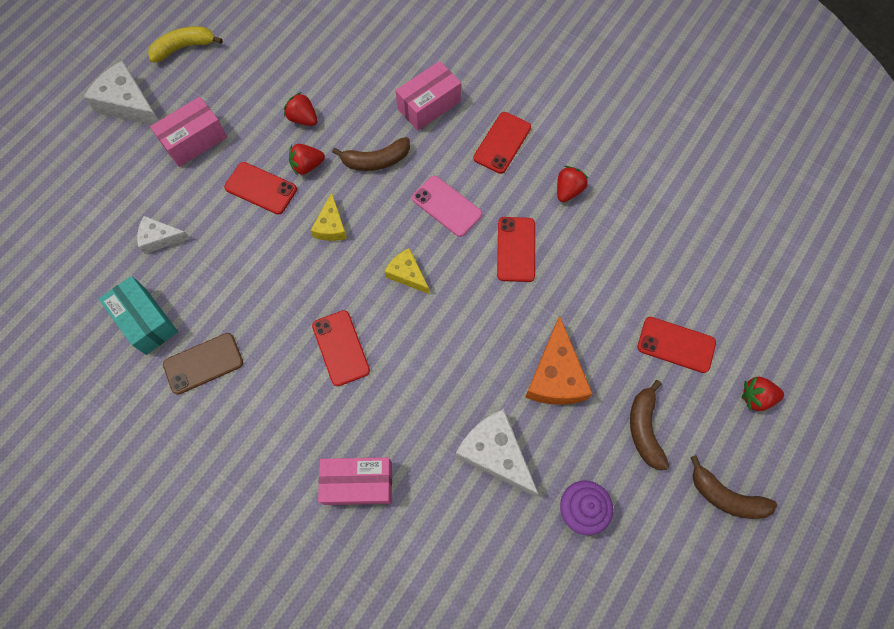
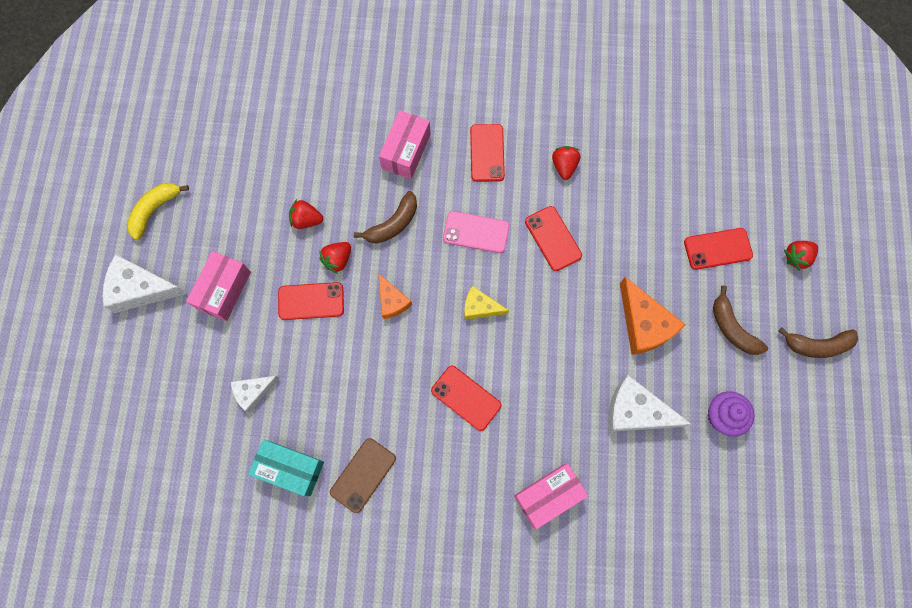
camera: 30 degrees left, 5 degrees up
(331, 226) = (392, 301): yellow cheese -> orange cheese

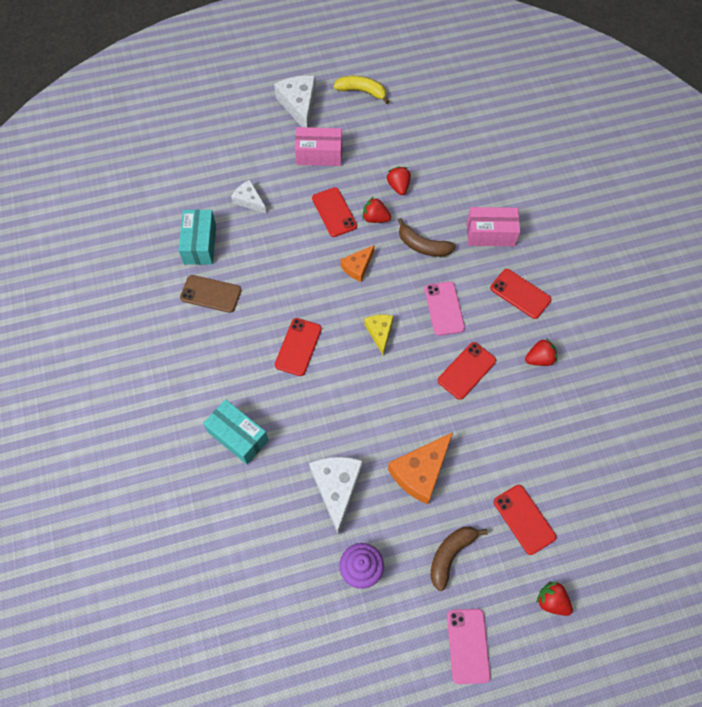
camera: 70 degrees right, 10 degrees down
(487, 153) = (520, 294): red phone -> red phone turned 60 degrees clockwise
(548, 496) = (238, 436): pink box -> turquoise box
(817, 345) = (468, 645): brown banana -> pink phone

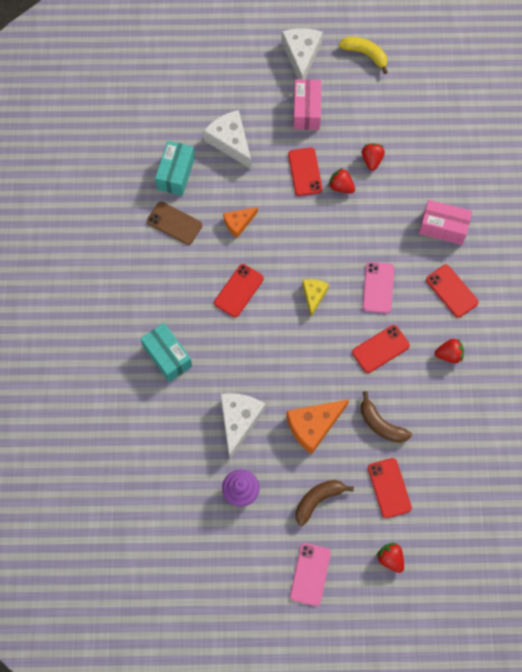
camera: 15 degrees right, 5 degrees up
(249, 200) = (230, 142): white cheese -> white cheese, size x1.68
(319, 154) = (306, 111): pink box -> pink box turned 75 degrees clockwise
(357, 267) = (311, 229): orange cheese -> orange cheese (238, 223)
(423, 246) = (377, 224): brown banana -> brown banana (381, 424)

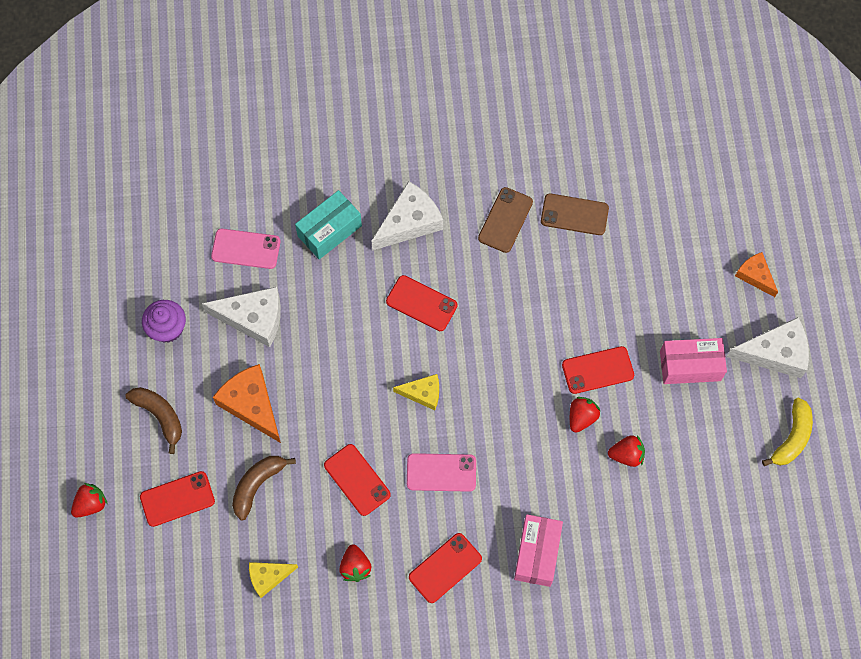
camera: 85 degrees right, 0 degrees up
(176, 174) = (574, 214): turquoise box -> brown phone
(230, 142) = (629, 274): white cheese -> white cheese (409, 222)
(238, 223) = (514, 295): orange cheese -> orange cheese (755, 276)
(310, 574) = (72, 413): pink phone -> pink phone (246, 249)
(455, 419) = (268, 577): none -> yellow cheese

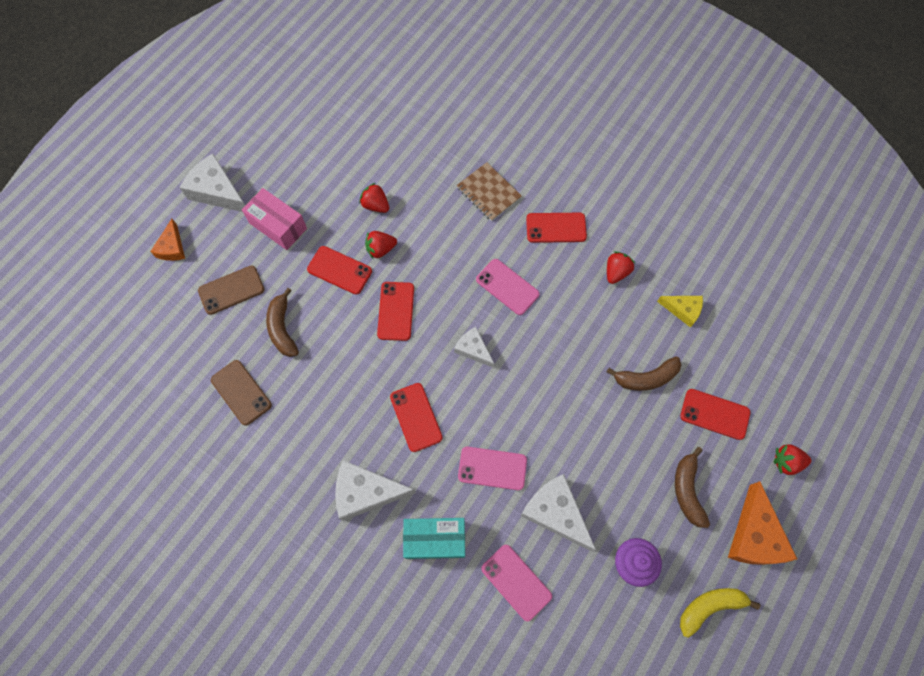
camera: 140 degrees left, 0 degrees up
(251, 404) = (608, 442): orange cheese -> orange cheese (754, 535)
(328, 312) = (492, 468): none -> pink phone
(357, 480) = (570, 327): red phone -> red phone (396, 311)
(423, 393) = (473, 349): yellow cheese -> white cheese
(505, 220) = (294, 431): brown phone -> brown phone (231, 290)
(537, 553) = (489, 192): pink box -> brown notebook
(594, 286) = (282, 328): none -> brown banana
(791, 437) = (265, 138): yellow banana -> yellow banana (710, 607)

